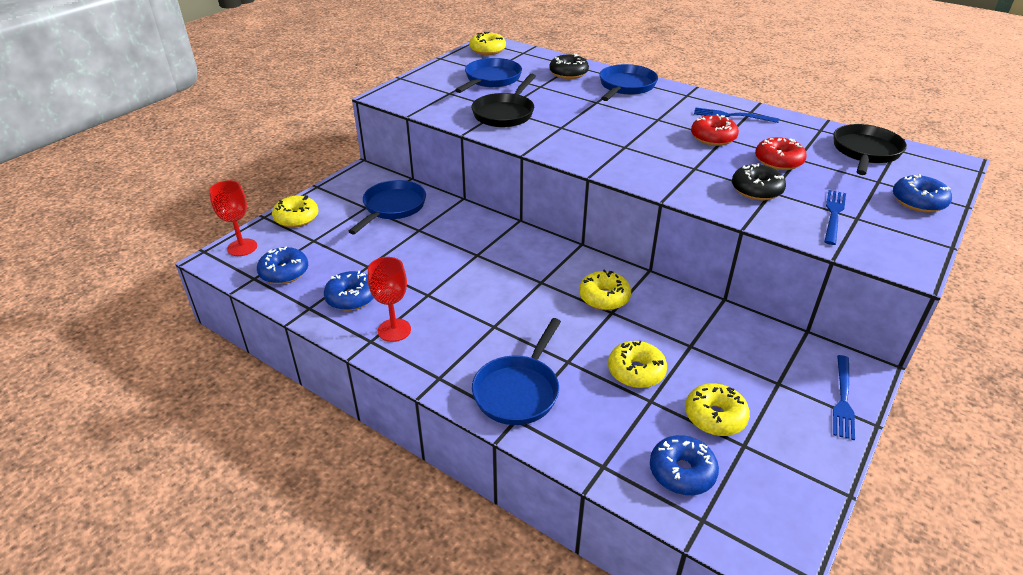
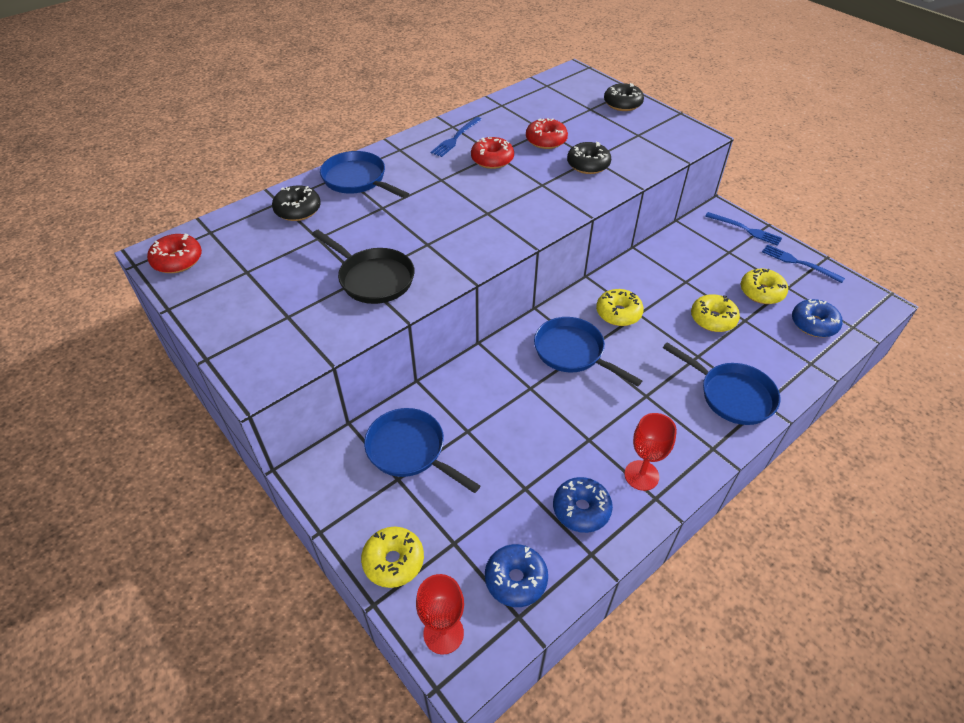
camera: 75 degrees left, 10 degrees up
(487, 50) = (177, 260): yellow donut -> red donut
(491, 79) = (272, 273): blue pan -> blue pan (573, 352)
(833, 215) = (632, 142): blue fork -> blue fork (799, 263)
(865, 152) = (546, 99): black pan -> none
(918, 202) = (622, 104): blue donut -> black donut

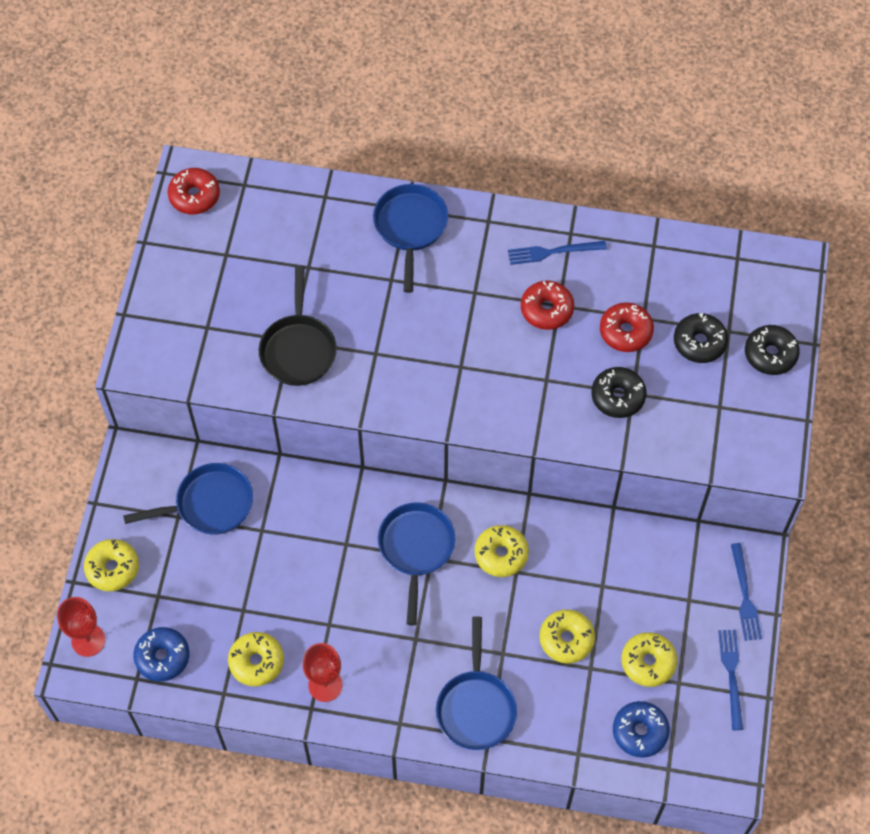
camera: 50 degrees right, 15 degrees up
(298, 210) = (328, 220): black donut -> black donut (699, 342)
(410, 450) = (209, 504): blue pan -> blue pan turned 75 degrees clockwise
(581, 509) = (256, 662): blue donut -> yellow donut

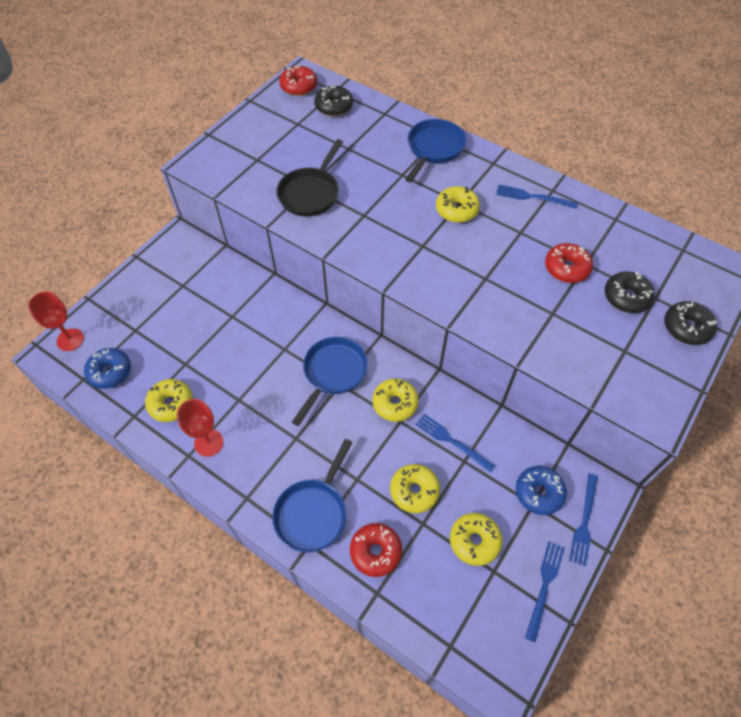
camera: 25 degrees right, 5 degrees down
(112, 568) = (118, 300): yellow donut -> yellow donut (456, 210)
(209, 504) = (208, 286): blue pan -> none
(546, 309) = (509, 232): red donut -> red donut (375, 551)
(580, 570) = (452, 441): none -> blue fork
(618, 396) = (539, 311): black donut -> black donut (334, 107)
(640, 732) = (440, 599): blue donut -> blue donut (539, 493)

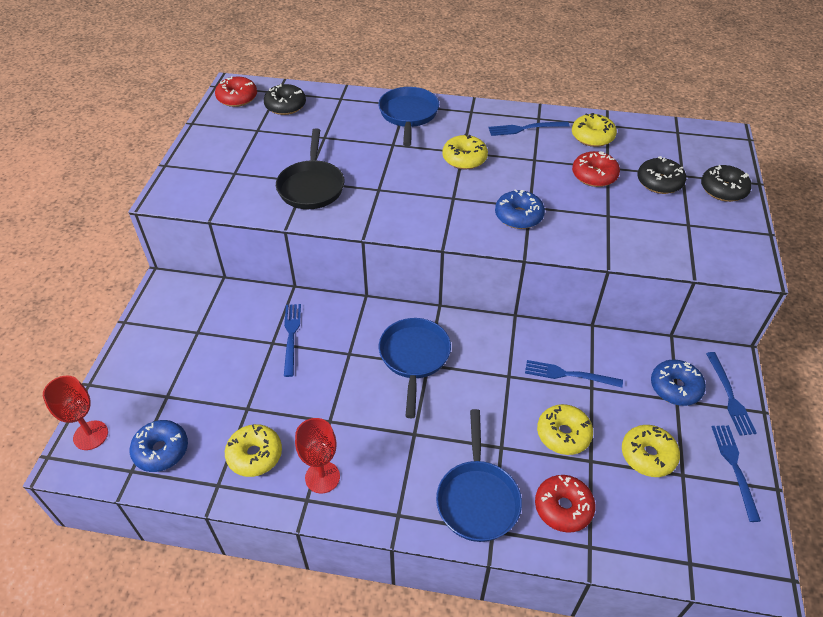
camera: 25 degrees left, 10 degrees down
(249, 316) = (291, 336): none -> blue fork
(395, 403) = (493, 362): yellow donut -> yellow donut (592, 137)
(469, 284) = (518, 216): none -> blue donut

